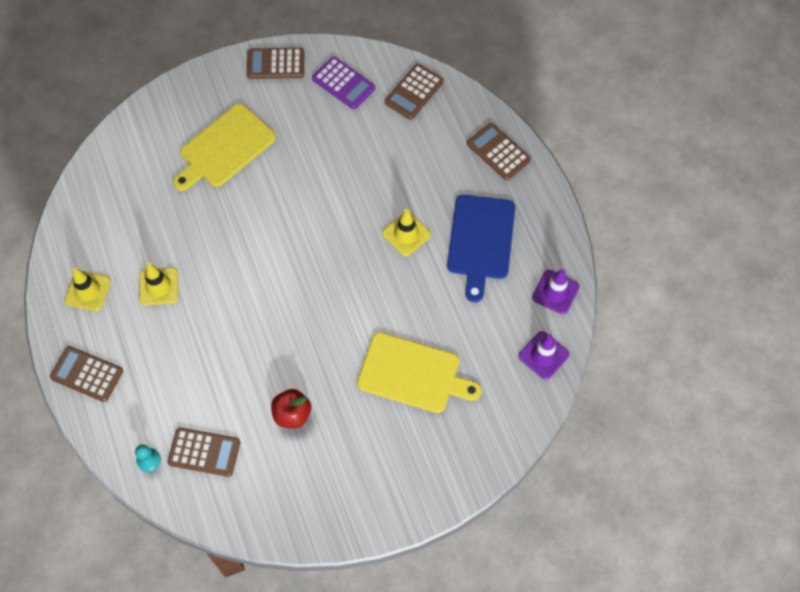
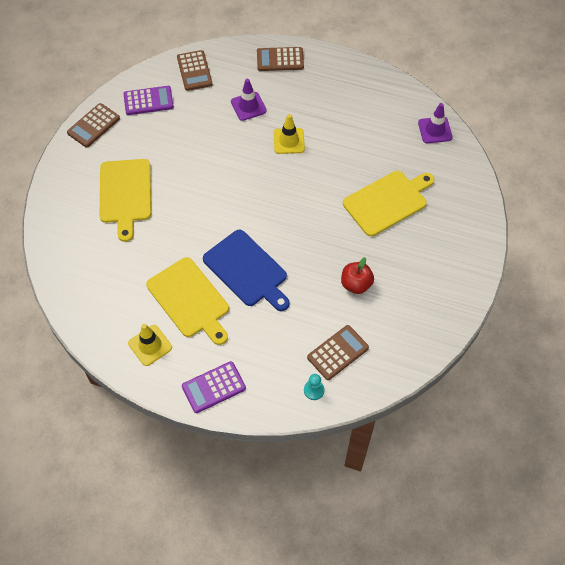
camera: 50 degrees left, 5 degrees down
(87, 374) = (214, 387): brown calculator -> purple calculator
(159, 286) = (190, 300): yellow traffic cone -> yellow cutting board
(480, 241) = (331, 108): blue cutting board -> blue cutting board (247, 270)
(555, 292) = (399, 97): purple traffic cone -> purple traffic cone (248, 106)

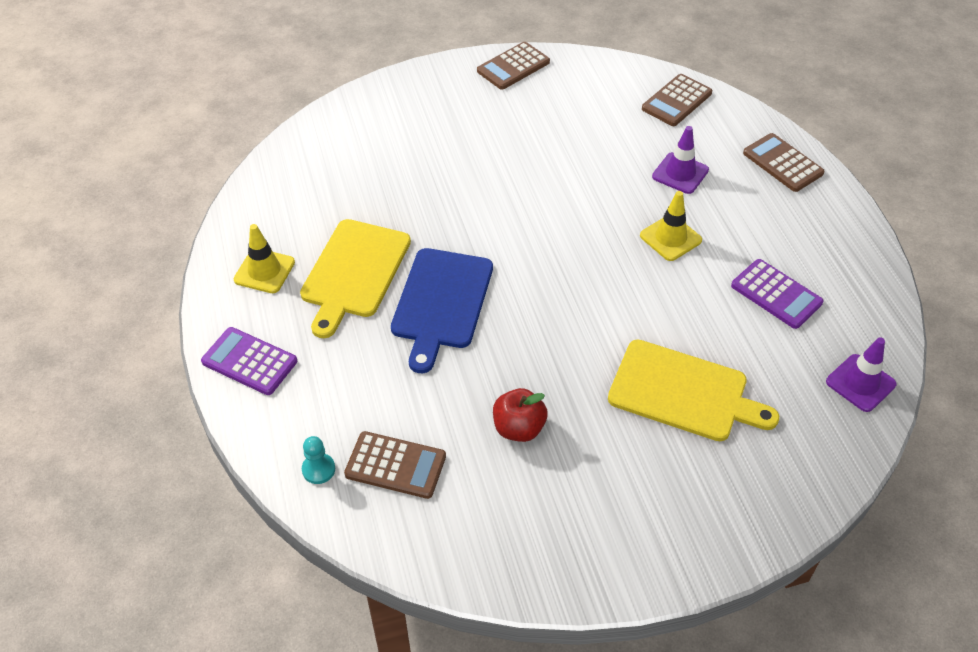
camera: 55 degrees right, 10 degrees down
(93, 125) = (513, 66): brown calculator -> brown calculator turned 45 degrees counterclockwise
(125, 194) = (448, 140): yellow cutting board -> none
(148, 101) = (592, 88): purple calculator -> purple calculator (776, 294)

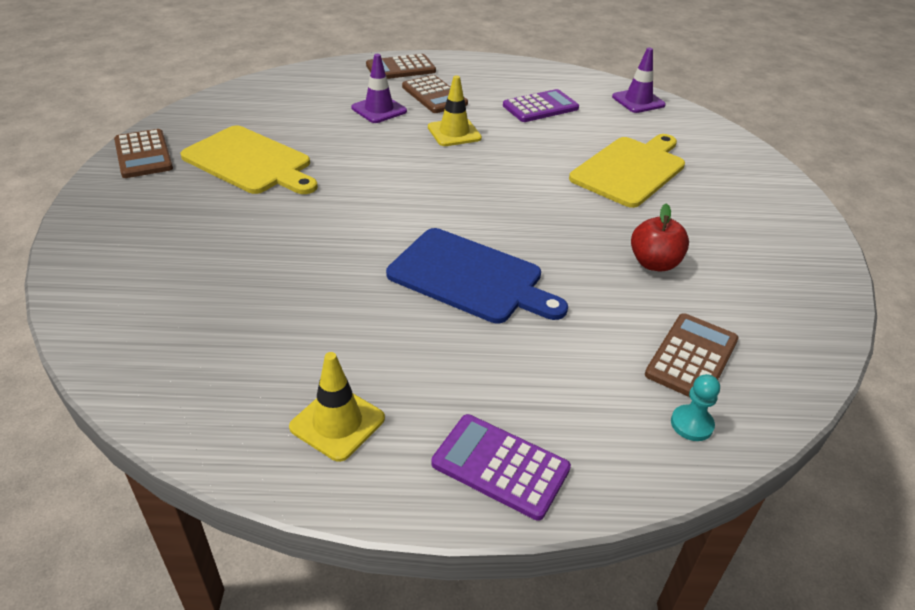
camera: 75 degrees left, 10 degrees down
(249, 361) = (500, 466): purple calculator -> purple calculator turned 75 degrees clockwise
(354, 272) = (388, 335): yellow cutting board -> yellow cutting board (250, 162)
(676, 101) = (286, 89): brown calculator -> brown calculator (434, 95)

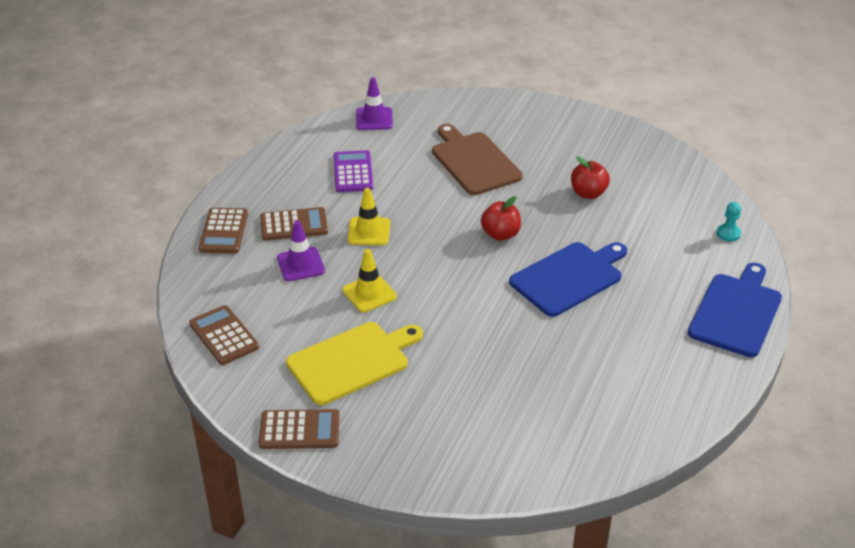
camera: 65 degrees left, 0 degrees up
(337, 423) = (684, 368): yellow traffic cone -> yellow traffic cone (369, 293)
(500, 466) = (736, 312): purple calculator -> blue cutting board
(514, 211) = (500, 234): none -> red apple
(630, 170) = (474, 161): yellow cutting board -> brown cutting board
(691, 357) = (678, 213): brown calculator -> brown calculator (224, 336)

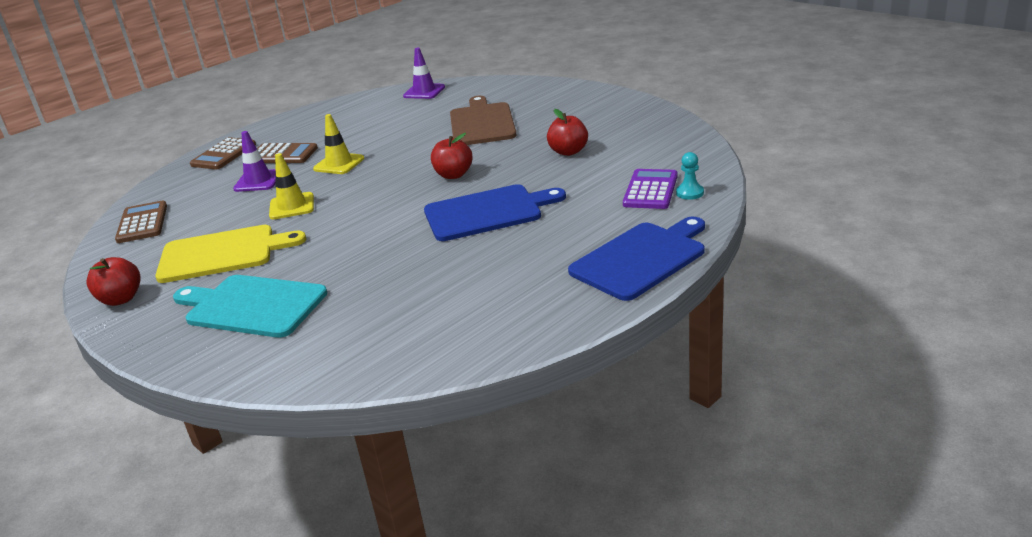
camera: 25 degrees right, 10 degrees down
(299, 430) = (121, 299): brown calculator -> red apple
(353, 172) = (369, 124): purple calculator -> purple calculator (650, 190)
(439, 415) = (252, 306): none -> turquoise cutting board

